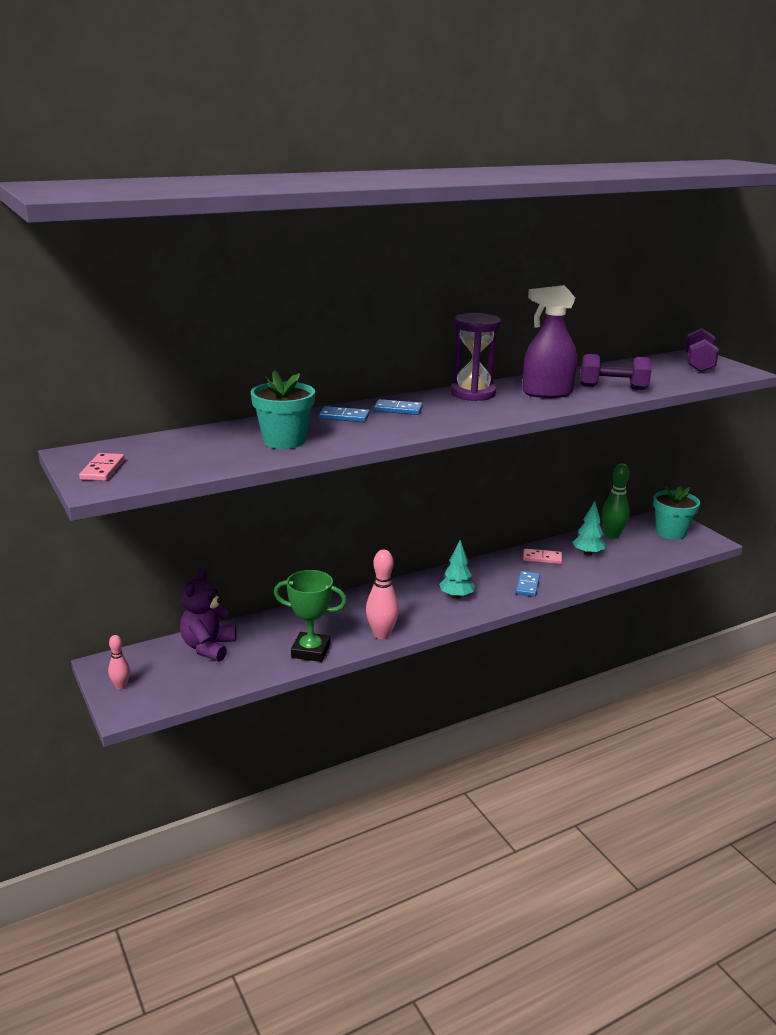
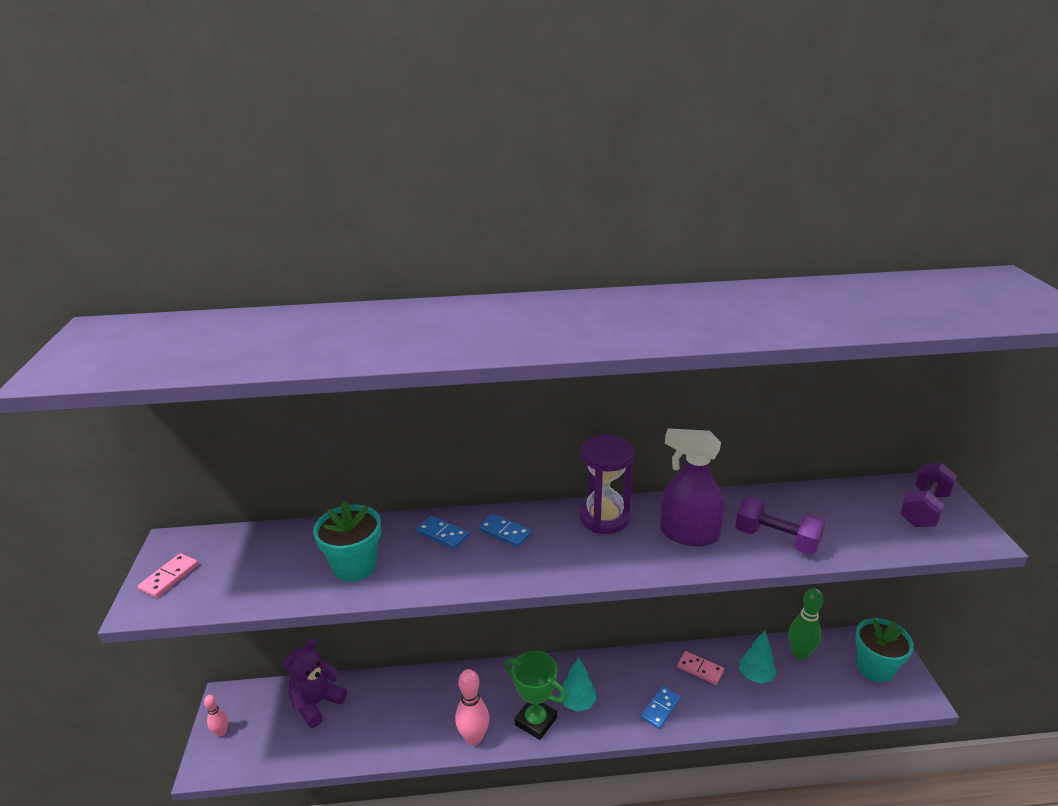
camera: 25 degrees right, 5 degrees up
(310, 651) = (397, 739): green trophy -> green trophy (536, 721)

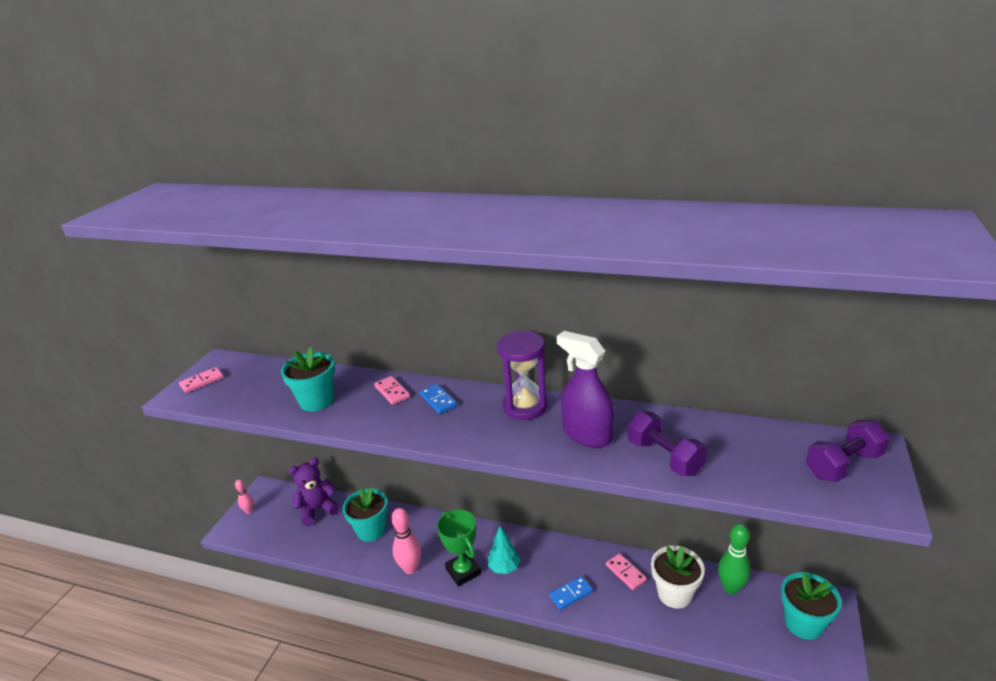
camera: 25 degrees right, 0 degrees up
(401, 707) = (371, 530): none -> turquoise flower pot
(442, 534) = (392, 392): blue domino -> pink domino
(755, 676) = (674, 594): turquoise tree -> white flower pot

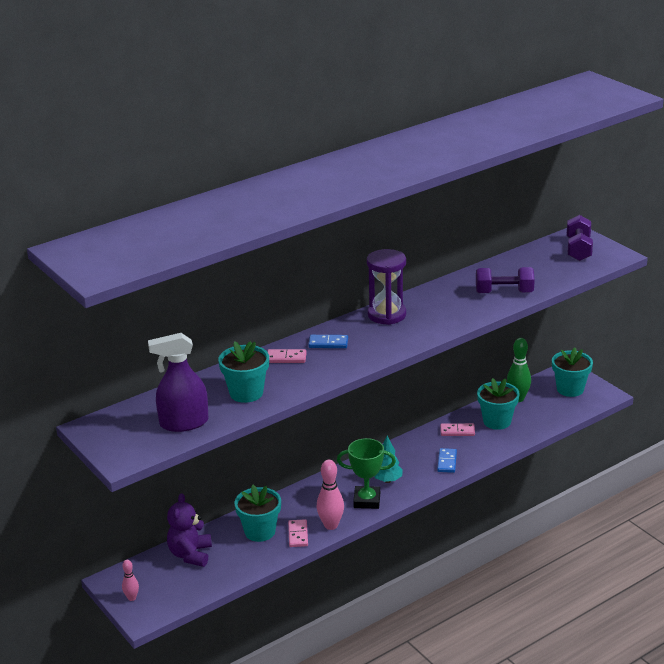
camera: 55 degrees left, 0 degrees up
(202, 381) = (118, 442): pink domino -> pink domino (298, 535)
(586, 435) = (449, 306): purple spray bottle -> purple spray bottle (183, 423)
(674, 594) = (497, 421): white flower pot -> turquoise flower pot

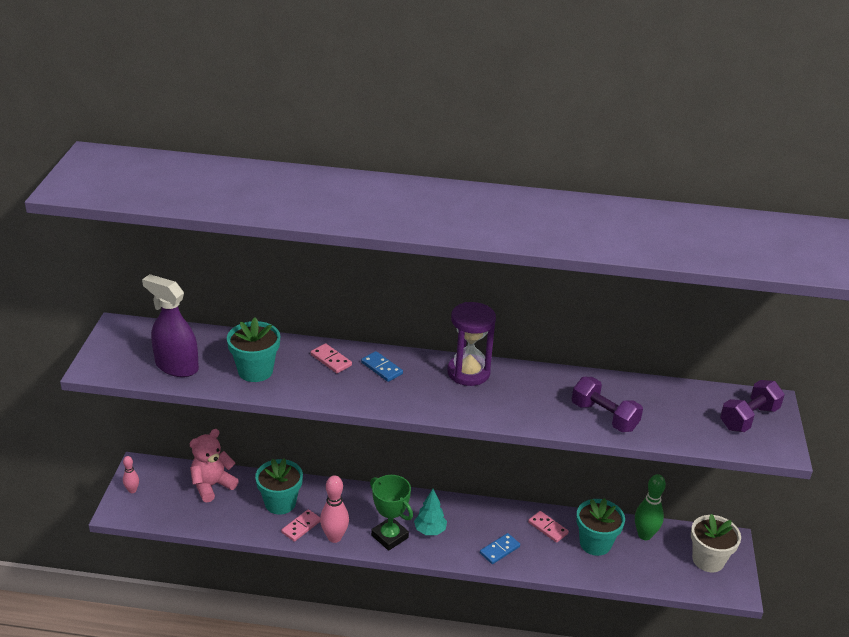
camera: 40 degrees right, 5 degrees up
(190, 554) = (212, 485): purple teddy bear -> pink teddy bear
(570, 389) = (708, 560): turquoise flower pot -> white flower pot

